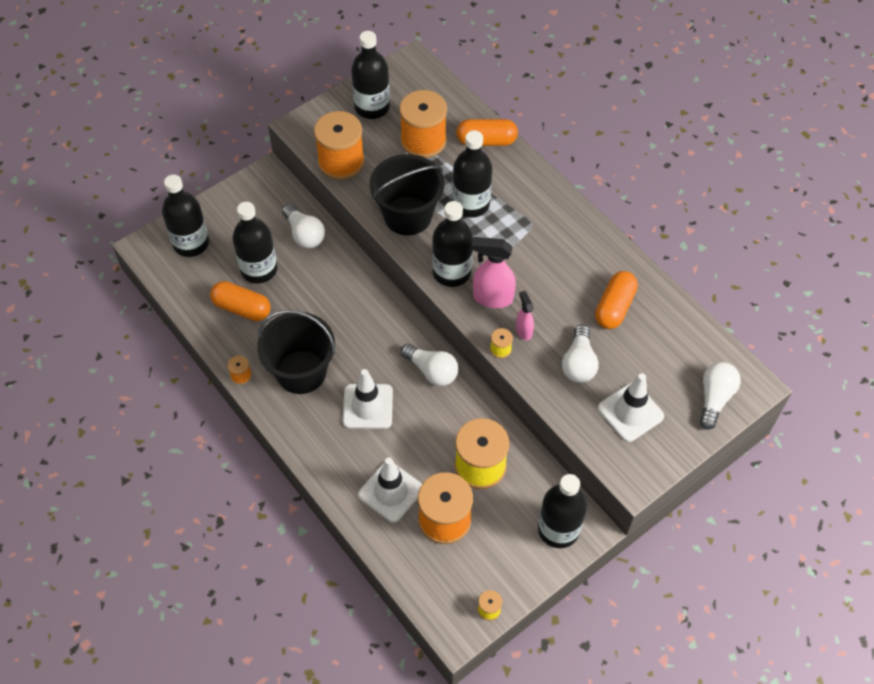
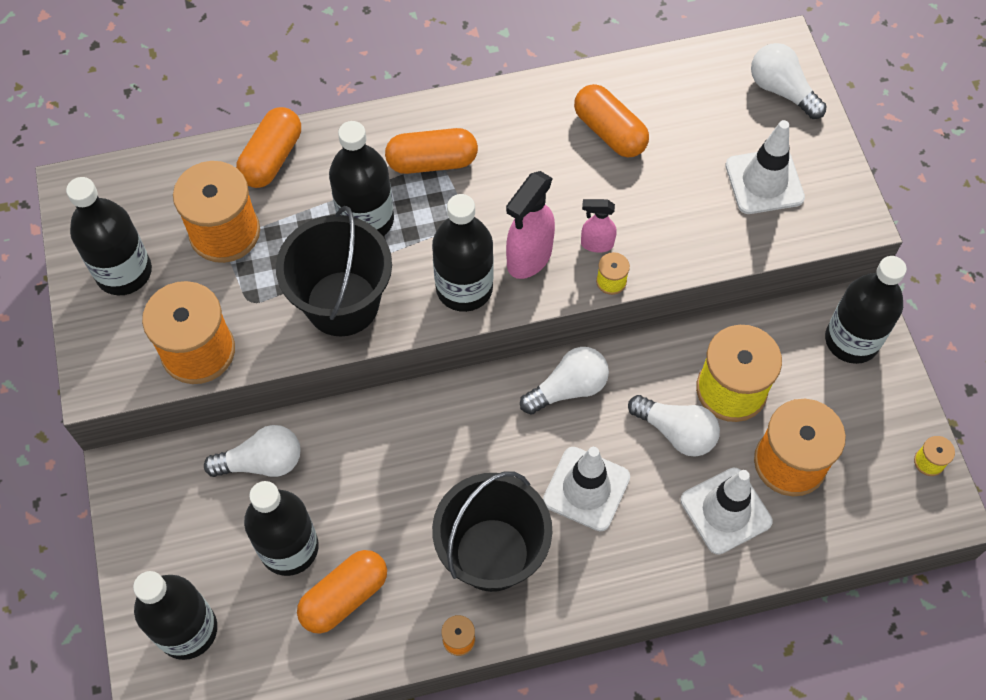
camera: 65 degrees left, 5 degrees up
(532, 220) = (432, 162): none -> orange capsule
(578, 363) = (672, 205): white light bulb -> white light bulb (676, 432)

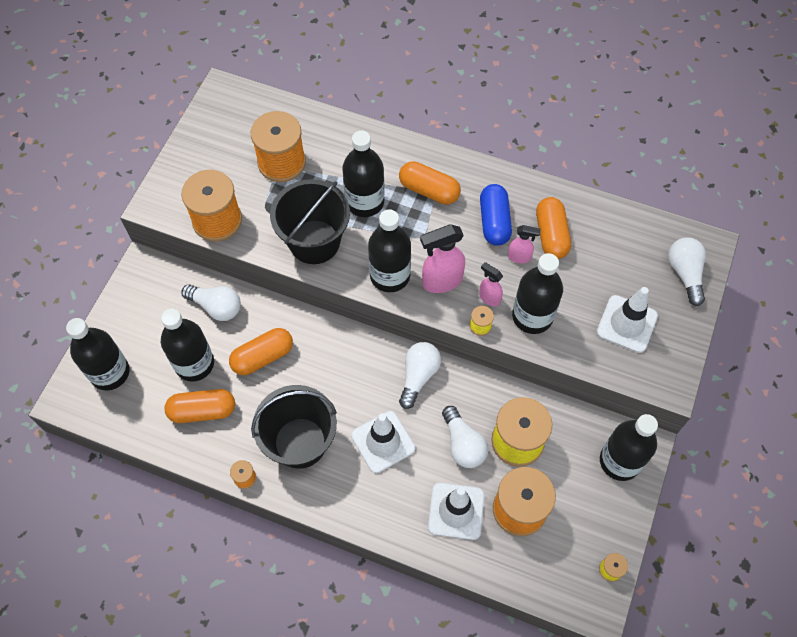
camera: 35 degrees right, 0 degrees up
(124, 272) = (212, 153): black bottle -> black bottle (532, 316)
(272, 158) = (339, 135): orange capsule -> orange capsule (263, 357)
(535, 154) = (494, 222): none -> blue capsule
(568, 388) = (418, 376): white light bulb -> white light bulb turned 75 degrees counterclockwise
(594, 177) = (519, 257): none -> pink spray bottle

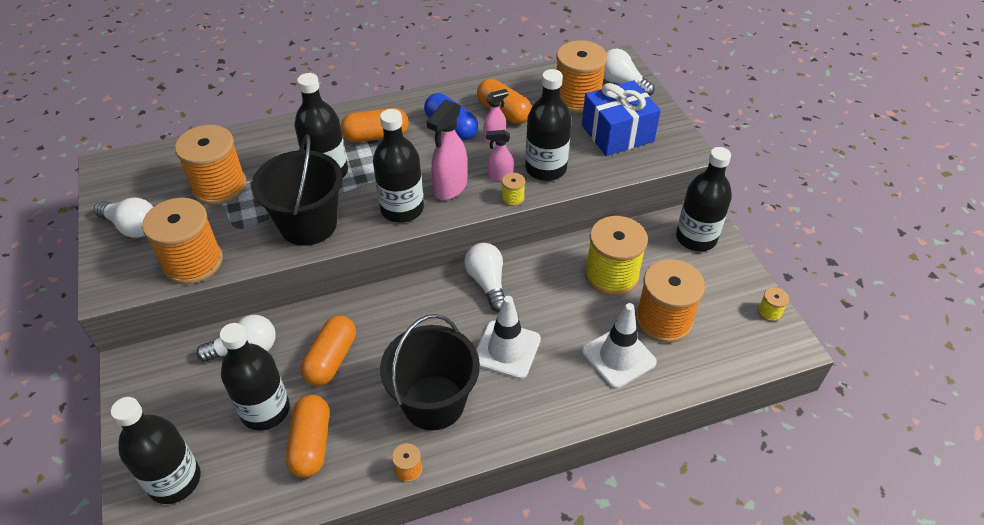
camera: 40 degrees left, 15 degrees down
(202, 411) = (311, 444): orange capsule -> orange capsule turned 45 degrees counterclockwise
(463, 444) = (573, 306): white light bulb -> white light bulb (132, 227)
(627, 324) = (617, 133): white traffic cone -> blue gift
(628, 263) = (577, 98): none -> orange spool

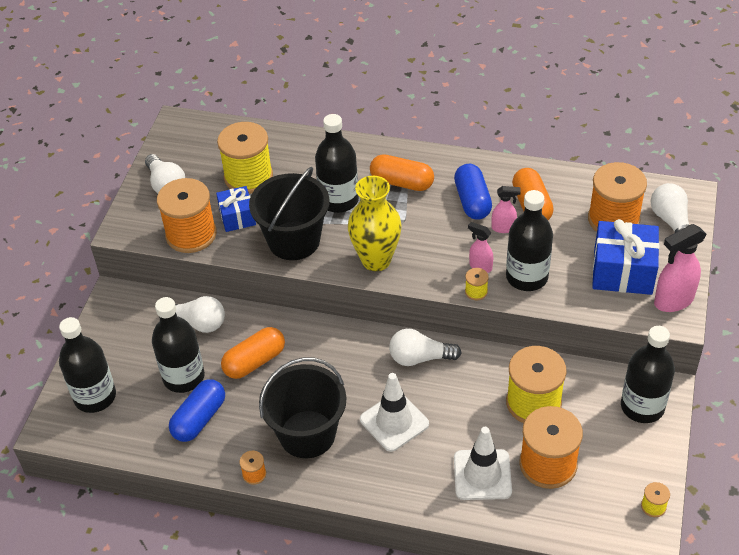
camera: 35 degrees right, 0 degrees up
(219, 186) = (248, 177): orange spool -> yellow spool
(233, 226) = (237, 217): none -> blue gift
(311, 444) = (199, 419): orange capsule -> blue capsule
(402, 209) = (376, 260): black bottle -> yellow vase
(450, 188) = (429, 258): pink spray bottle -> pink spray bottle (673, 301)
(487, 283) = (420, 358): white light bulb -> white light bulb turned 105 degrees counterclockwise

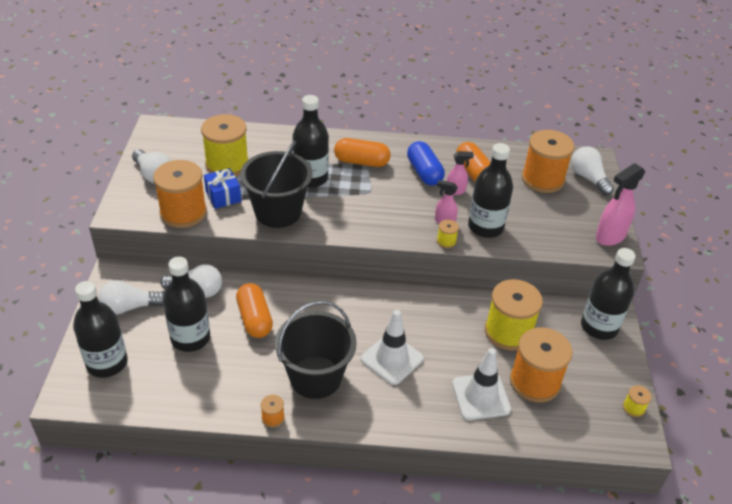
camera: 15 degrees left, 5 degrees down
(199, 419) = (211, 373): blue capsule -> none
(254, 361) = (254, 319): orange capsule -> orange capsule turned 60 degrees counterclockwise
(376, 260) = (354, 222): yellow vase -> none
(420, 358) = (402, 303): white light bulb -> white light bulb (129, 307)
(622, 271) = (562, 217): blue gift -> none

